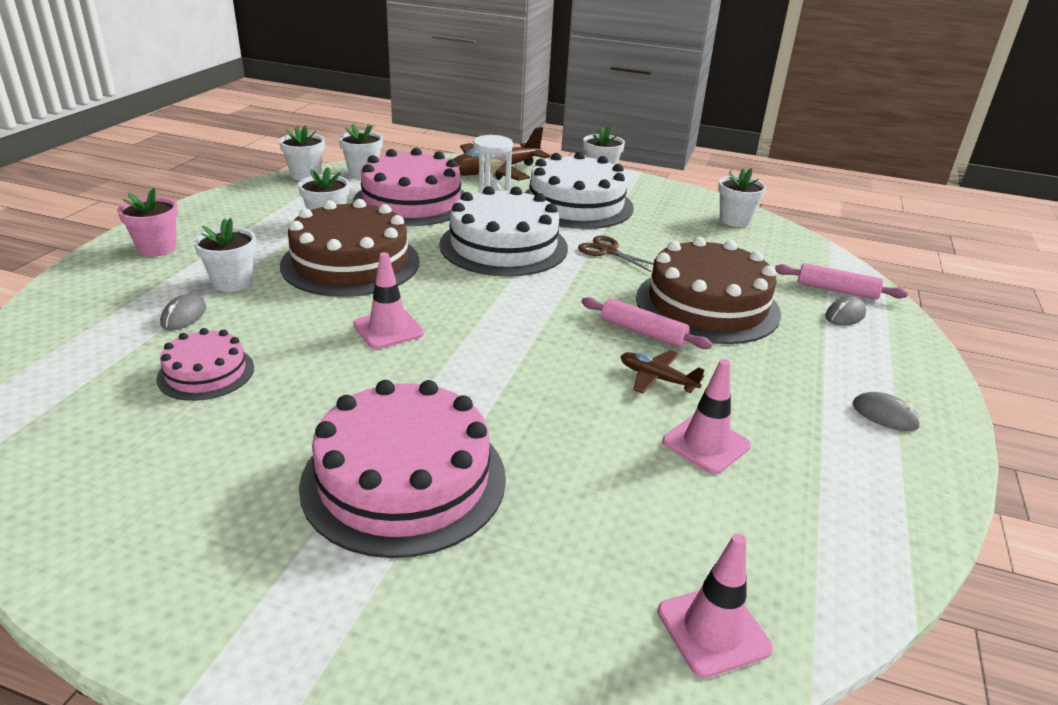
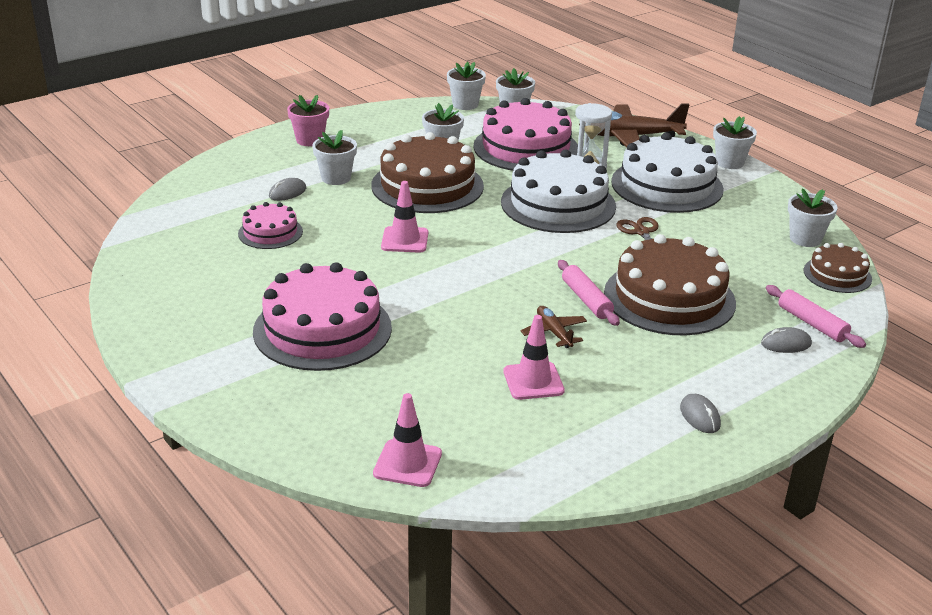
camera: 35 degrees right, 0 degrees up
(795, 242) = (837, 275): none -> brown cake

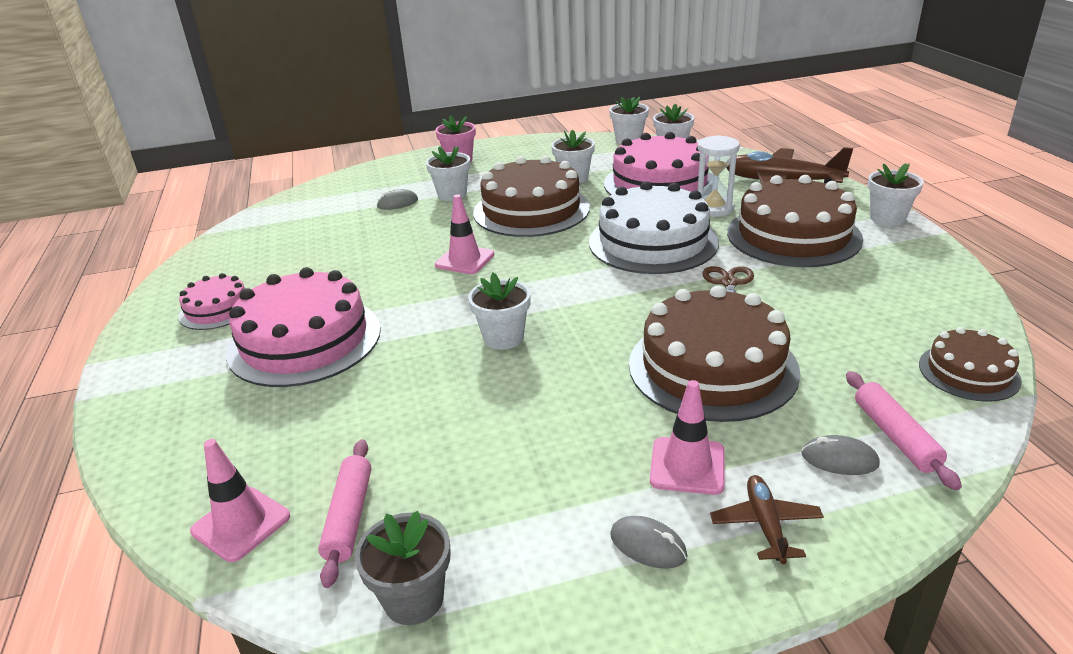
camera: 25 degrees right, 0 degrees up
(270, 232) = (349, 237): pink cake -> pink cake (217, 309)
(533, 381) = (469, 445): pink traffic cone -> pink traffic cone (687, 466)
(554, 332) = (540, 387): brown plane -> brown plane (765, 524)
(574, 477) = (414, 599): none -> grey flower pot
(586, 300) = (608, 353): pink rolling pin -> pink rolling pin (349, 517)
(667, 185) = (793, 235): white cake -> brown cake
(700, 416) = (648, 545): grey mouse -> grey mouse turned 60 degrees counterclockwise
(805, 239) = (943, 318): white flower pot -> white flower pot (503, 338)

